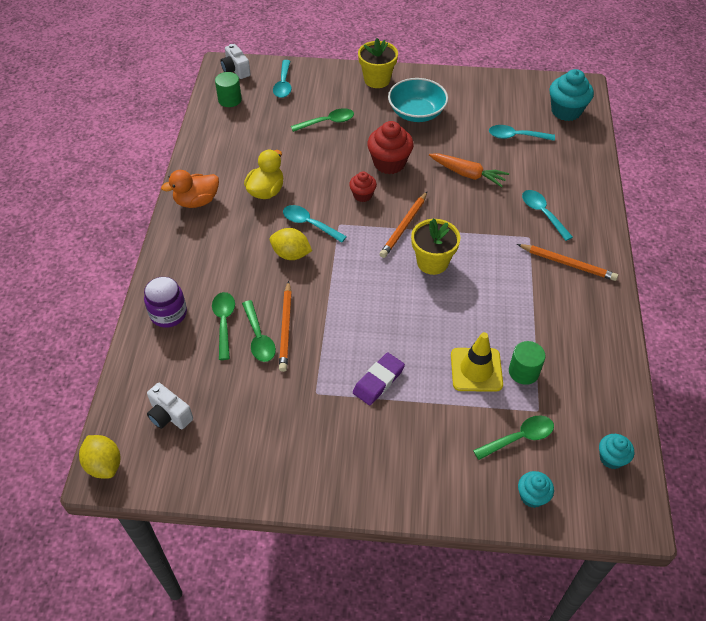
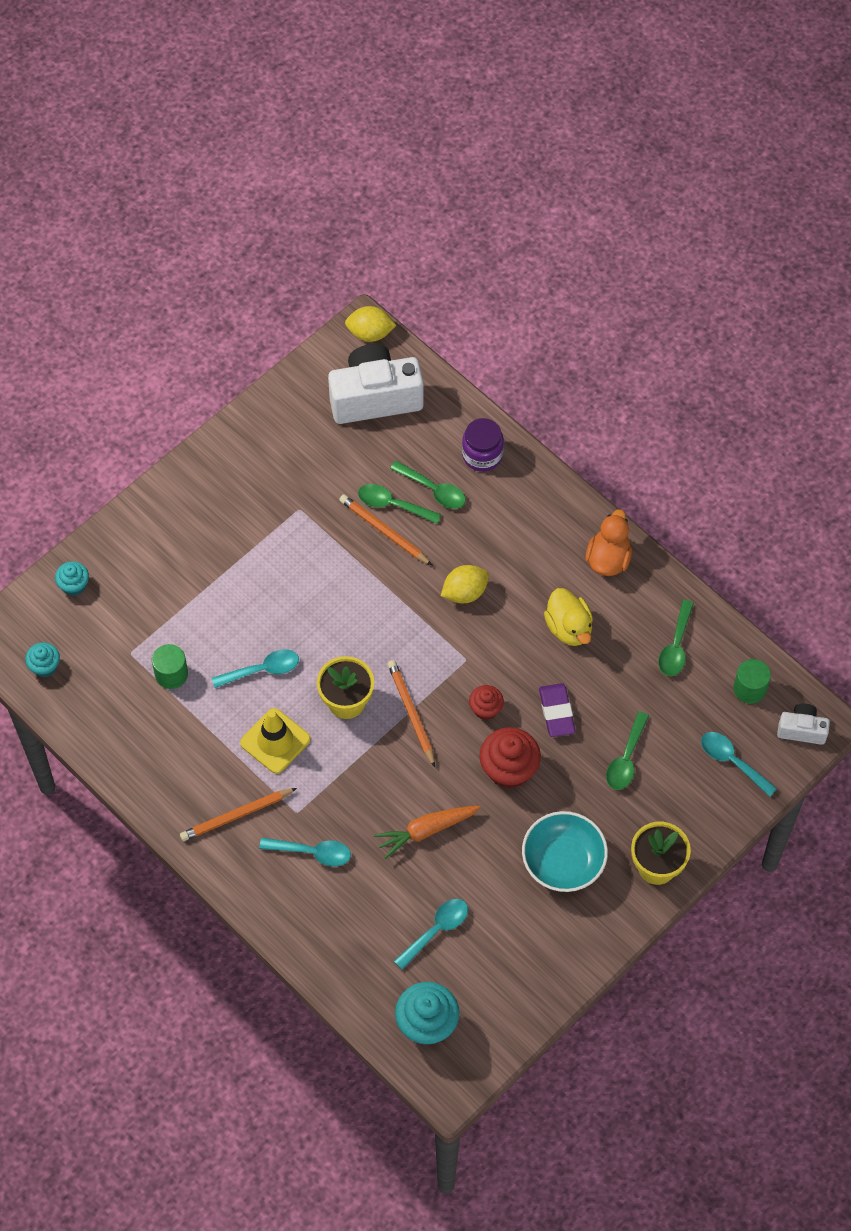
camera: 130 degrees right, 10 degrees up
(169, 415) = (375, 397): white camera -> white camera, size x2.01
(309, 224) = (489, 634): turquoise spoon -> turquoise spoon (262, 670)
(378, 381) = (267, 560): purple eraser -> purple eraser (556, 712)
(476, 370) = (207, 640): yellow traffic cone -> yellow traffic cone (275, 741)
(519, 438) = (123, 618): green spoon -> green spoon (676, 646)

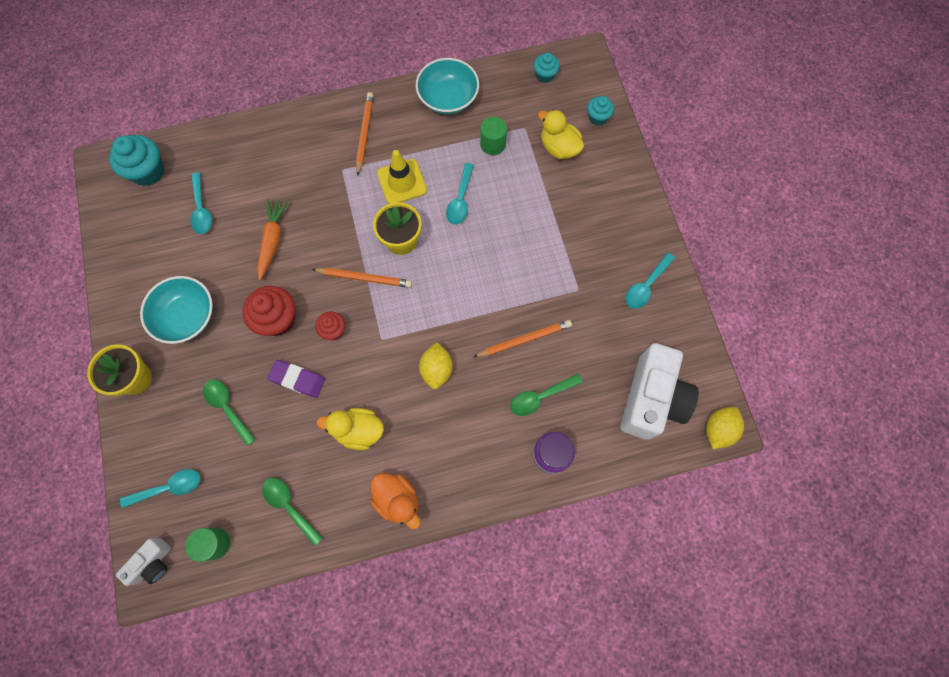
camera: 120 degrees right, 10 degrees up
(136, 753) = (448, 98): none -> turquoise bowl
(137, 605) = (559, 148): none -> yellow duck
(312, 852) = (308, 164): turquoise spoon -> turquoise spoon (646, 286)
(392, 505) = (544, 359): green spoon -> none

